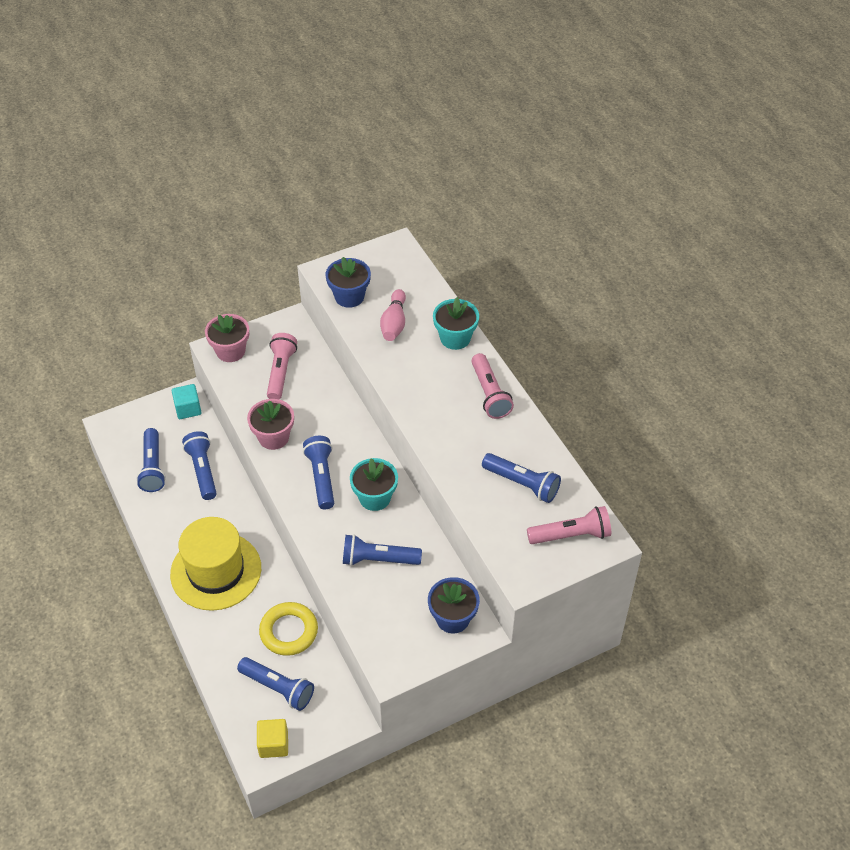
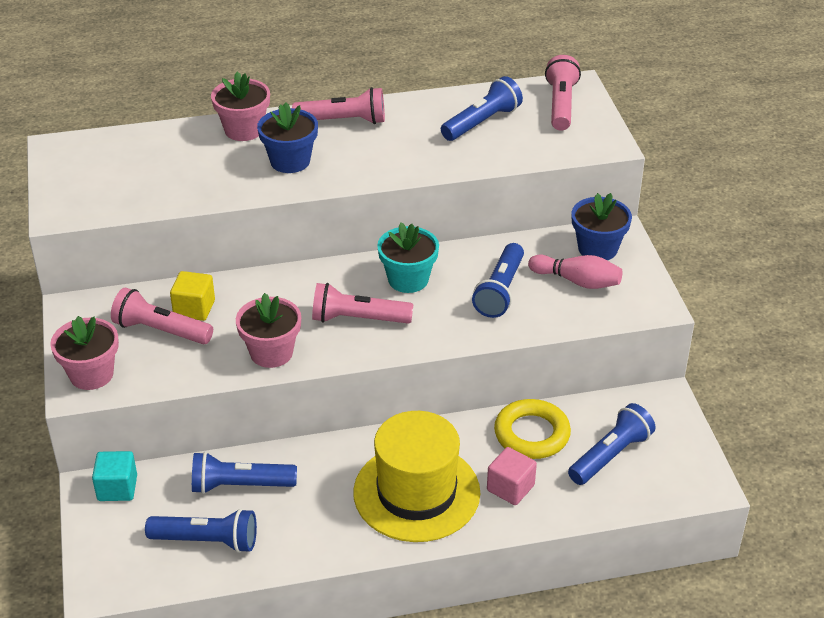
camera: 75 degrees left, 10 degrees down
(231, 627) = (510, 488): none -> pink cube
(273, 744) = (687, 470): yellow cube -> yellow cube (194, 308)
(321, 477) = (358, 319): blue flashlight -> pink flashlight
(349, 296) = (120, 199): blue flower pot -> blue flower pot (290, 161)
(394, 323) = (191, 170): pink bowling pin -> pink bowling pin (577, 281)
(455, 338) = (244, 130): turquoise flower pot -> pink flower pot

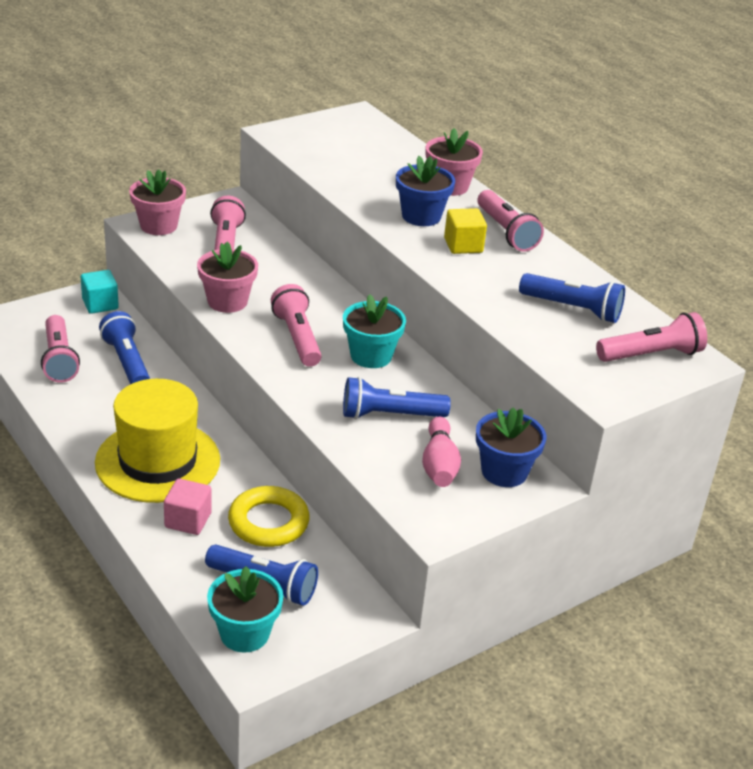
camera: 65 degrees right, 5 degrees down
(194, 308) = (262, 253): yellow cube -> yellow cube (463, 245)
(207, 541) = (59, 359): blue flashlight -> pink flashlight
(665, 481) = (244, 633): none -> turquoise flower pot

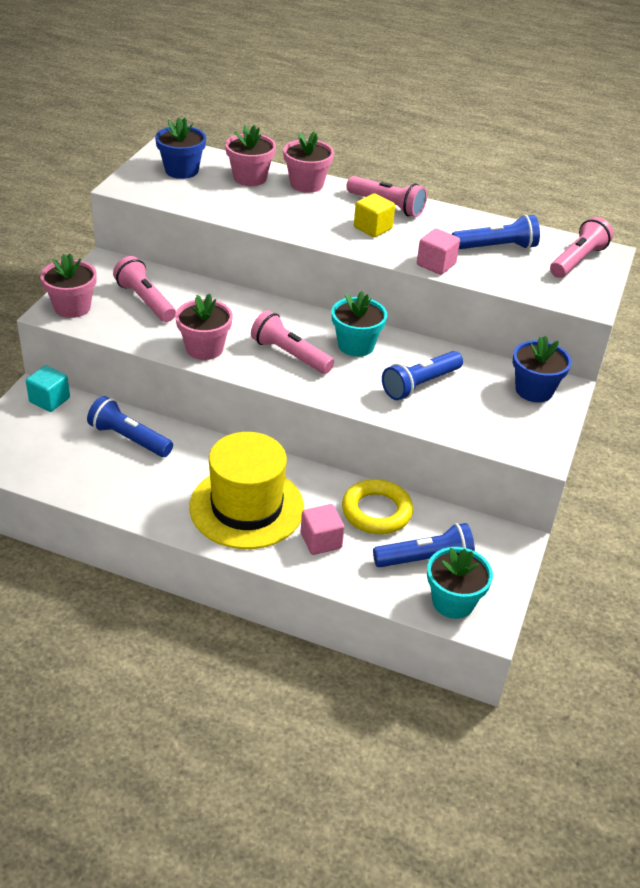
camera: 35 degrees left, 5 degrees up
(59, 359) = (71, 463): pink flashlight -> none
(400, 163) = (250, 178): none -> pink flower pot
(421, 216) = (317, 216): blue flower pot -> blue flower pot (181, 170)
(439, 465) = (491, 405): pink bowling pin -> none
(483, 299) = (436, 264): none -> pink cube

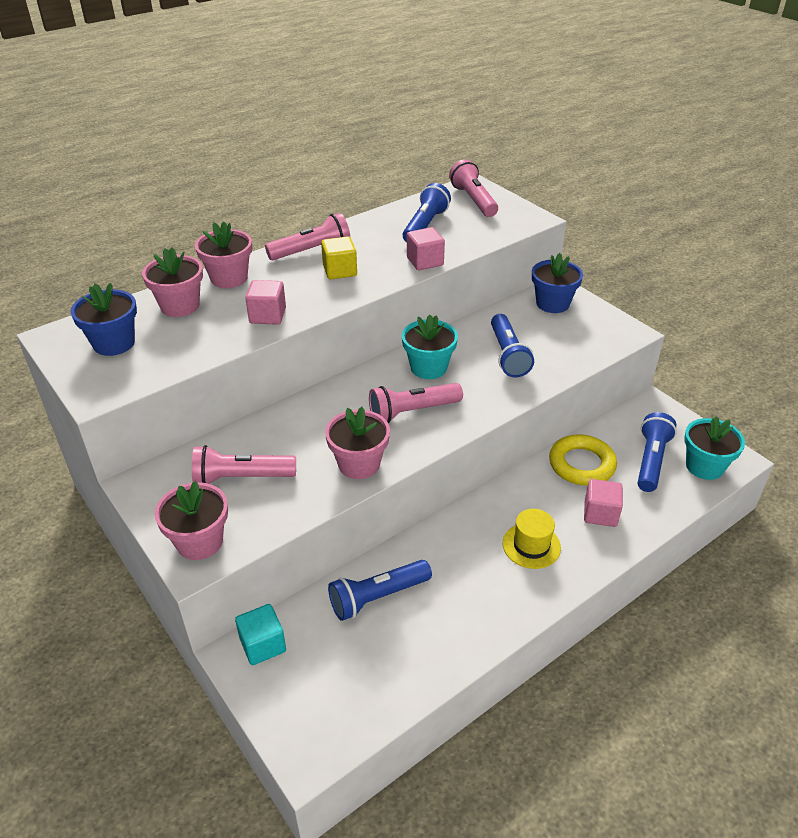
camera: 55 degrees left, 0 degrees up
(247, 507) = (531, 545): yellow hat -> yellow hat, size x0.49
(276, 217) = (267, 315): none -> pink cube

